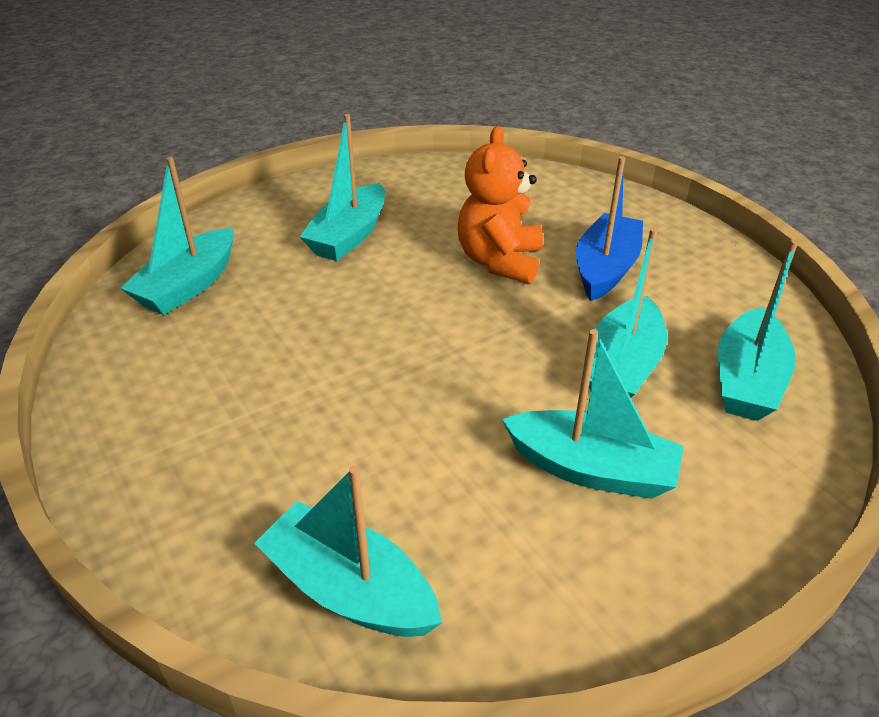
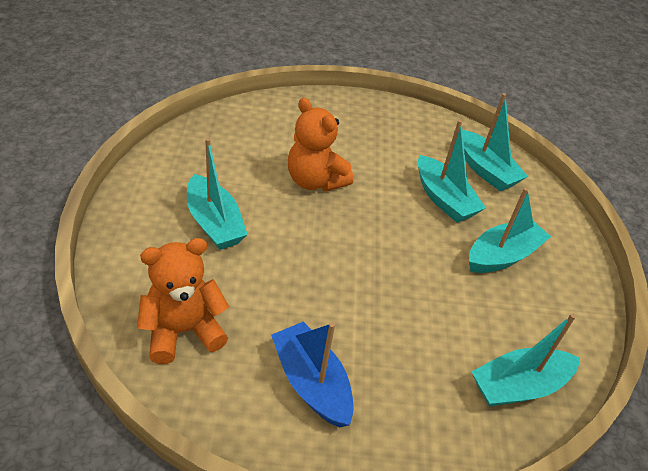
camera: 60 degrees left, 5 degrees up
(188, 285) = (183, 331): turquoise boat -> orange teddy bear
(605, 269) = (363, 150): blue boat -> blue boat (311, 383)

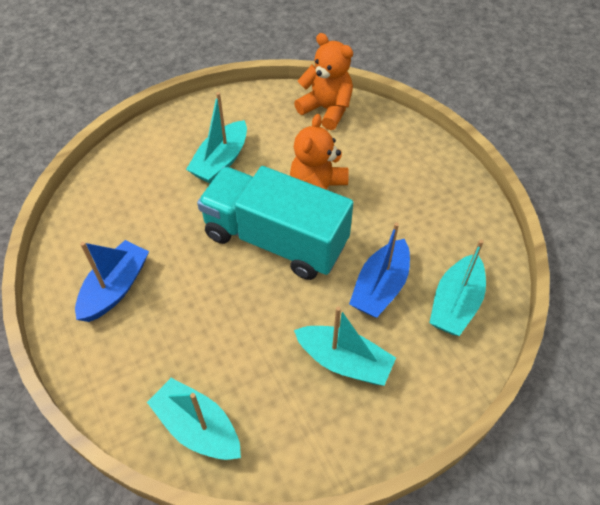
camera: 65 degrees right, 10 degrees up
(183, 331) = (113, 199): orange teddy bear -> orange teddy bear (326, 109)
(346, 233) = (275, 239): none -> turquoise truck
(444, 199) = (380, 287): turquoise boat -> blue boat

